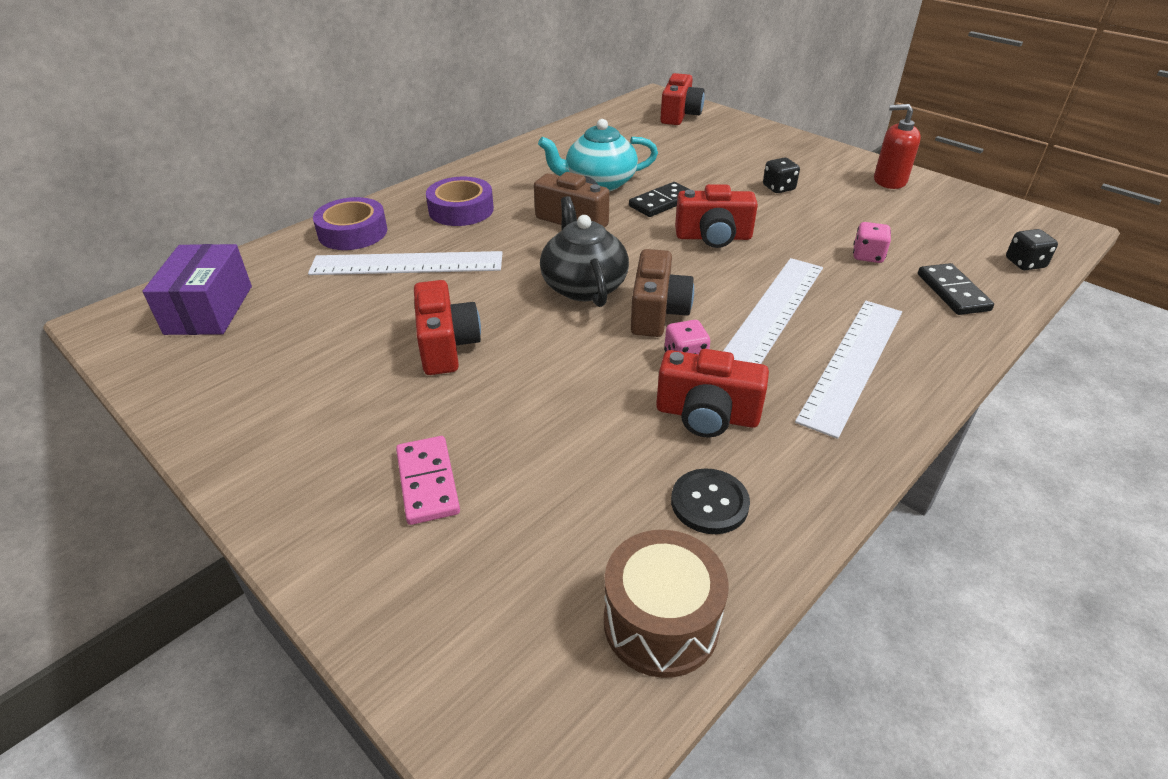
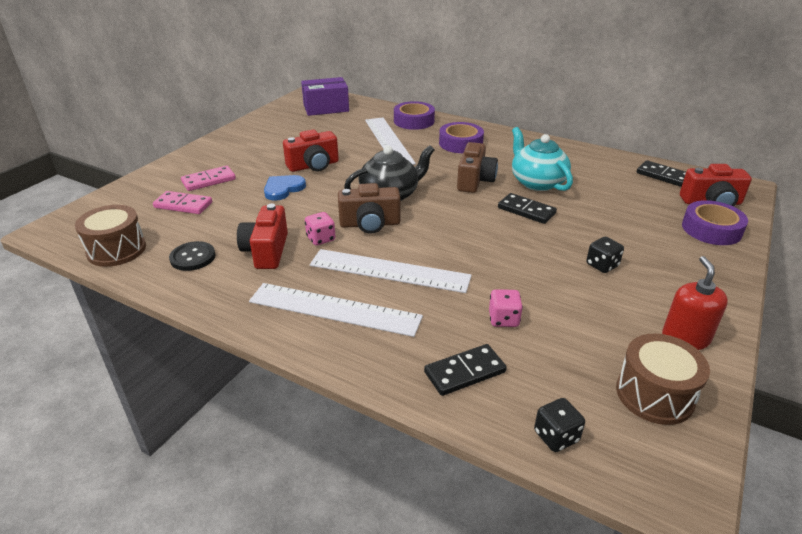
camera: 75 degrees right, 5 degrees down
(513, 385) = (283, 189): none -> blue heart
(515, 521) = (183, 205): none -> pink domino
(618, 120) = (663, 176): none -> black domino
(713, 237) = (486, 238): red camera -> none
(727, 128) = (711, 229): none -> purple tape
(963, 211) = (654, 394): none -> brown drum

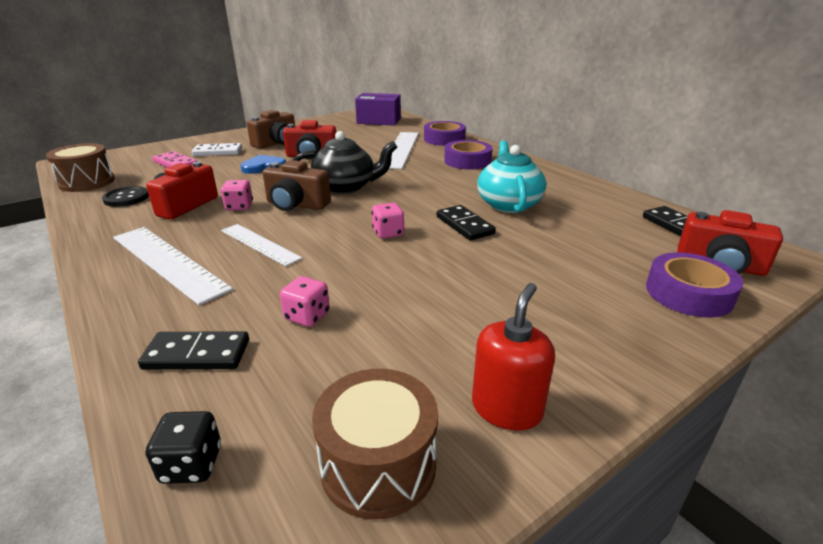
camera: 25 degrees right, 5 degrees down
(209, 180) = (218, 152): pink domino -> white domino
(389, 271) = (259, 244): white ruler -> white ruler, size x0.63
(474, 181) = (442, 191): brown camera -> brown camera (276, 143)
(478, 233) = (388, 233): none -> pink dice
(602, 265) = (489, 295): black dice -> none

